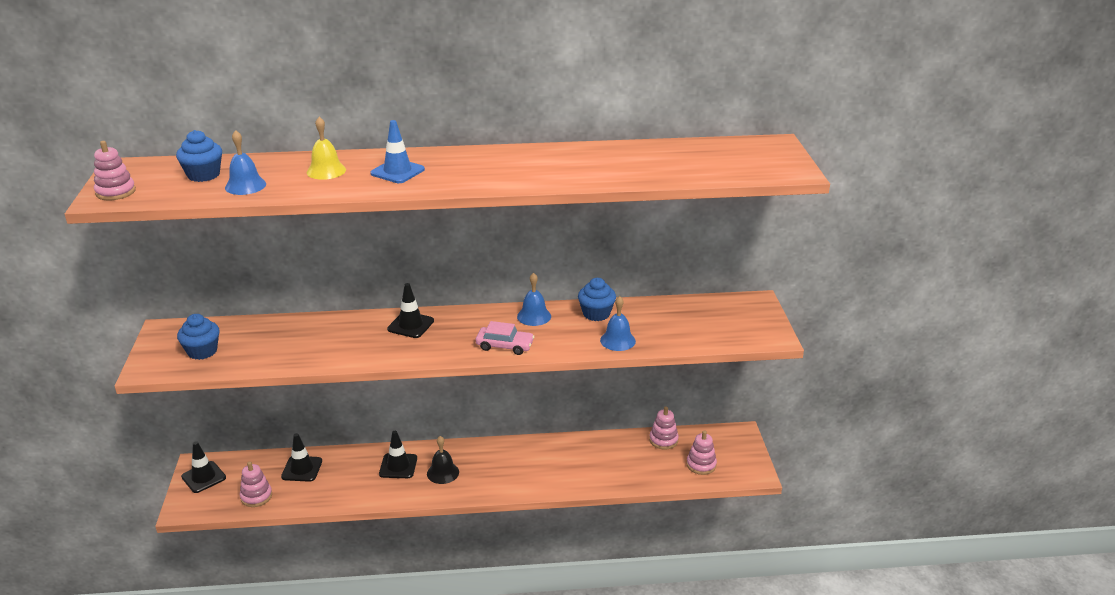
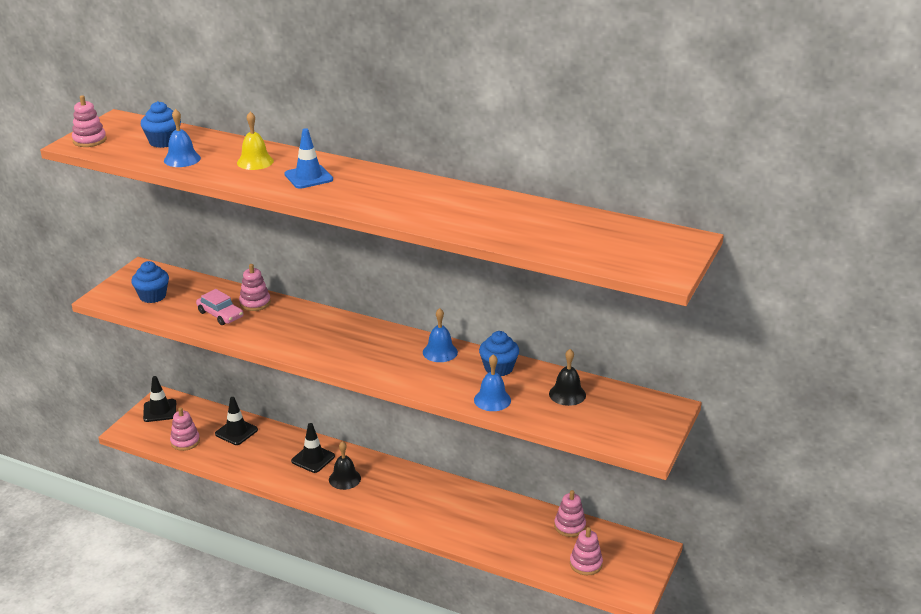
camera: 30 degrees right, 0 degrees up
(318, 326) = (255, 303): none -> pink stacking toy
(410, 325) = (328, 326): black traffic cone -> none
(505, 346) = (387, 371): pink car -> pink car (220, 314)
(671, 316) = (567, 394): none -> black bell

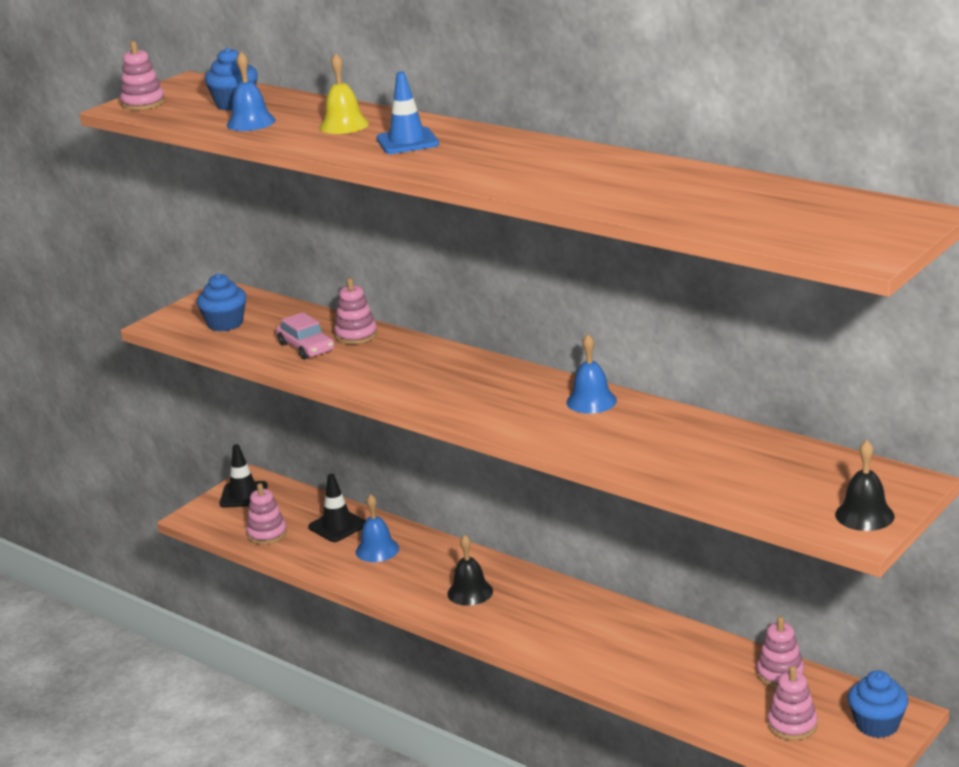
camera: 15 degrees right, 5 degrees down
(313, 459) = (432, 565): black traffic cone -> none
(492, 400) = (648, 462): blue bell -> blue bell (377, 550)
(498, 368) = (669, 424): blue cupcake -> blue cupcake (877, 725)
(567, 394) = (760, 460): black bell -> black bell (864, 515)

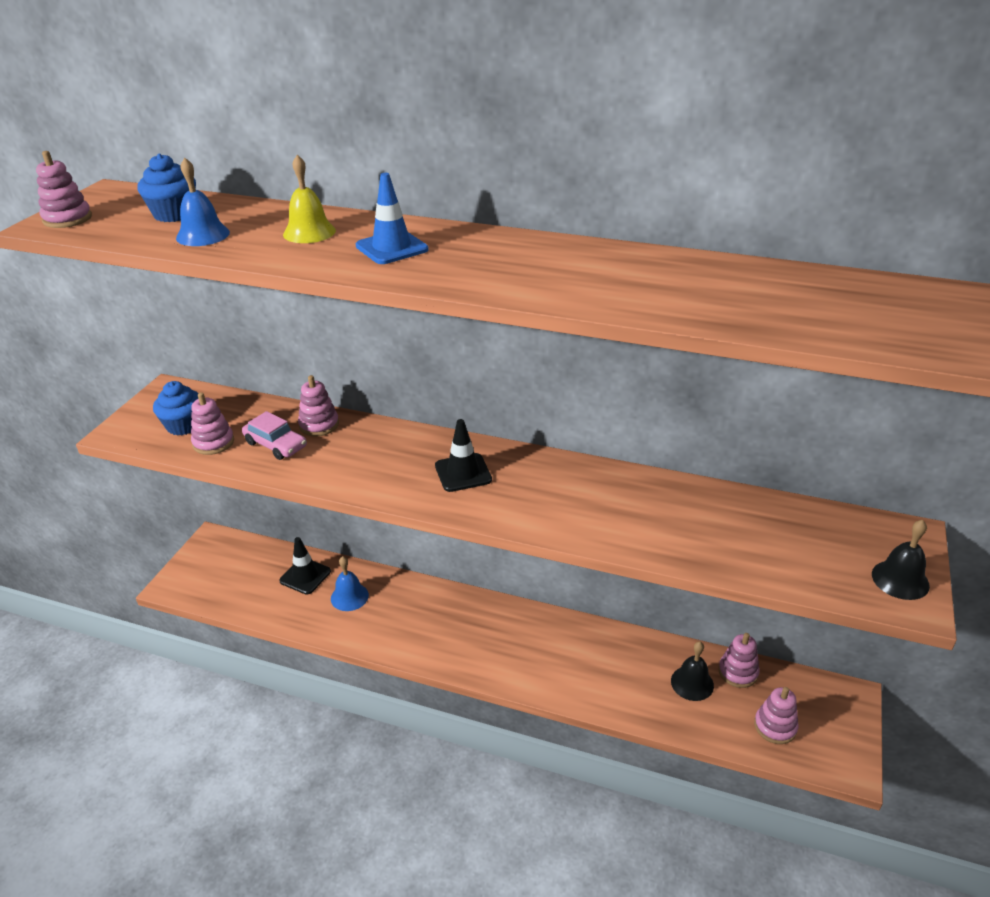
camera: 20 degrees left, 10 degrees up
(243, 495) = (209, 555): black traffic cone -> black traffic cone (463, 473)
(267, 534) = (244, 595): pink stacking toy -> pink stacking toy (213, 442)
(470, 592) = (447, 629): black bell -> black bell (692, 683)
(591, 401) = (576, 476): blue bell -> none
(877, 725) = (838, 712): blue cupcake -> none

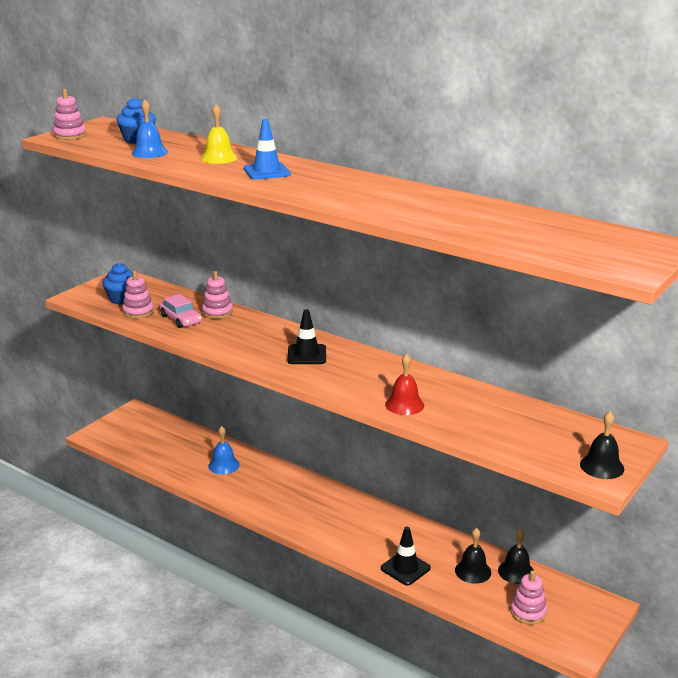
camera: 15 degrees right, 10 degrees down
(305, 576) = (195, 446): black traffic cone -> black traffic cone (405, 568)
(621, 530) = (404, 405): none -> red bell
(738, 672) = (516, 571): pink stacking toy -> black bell

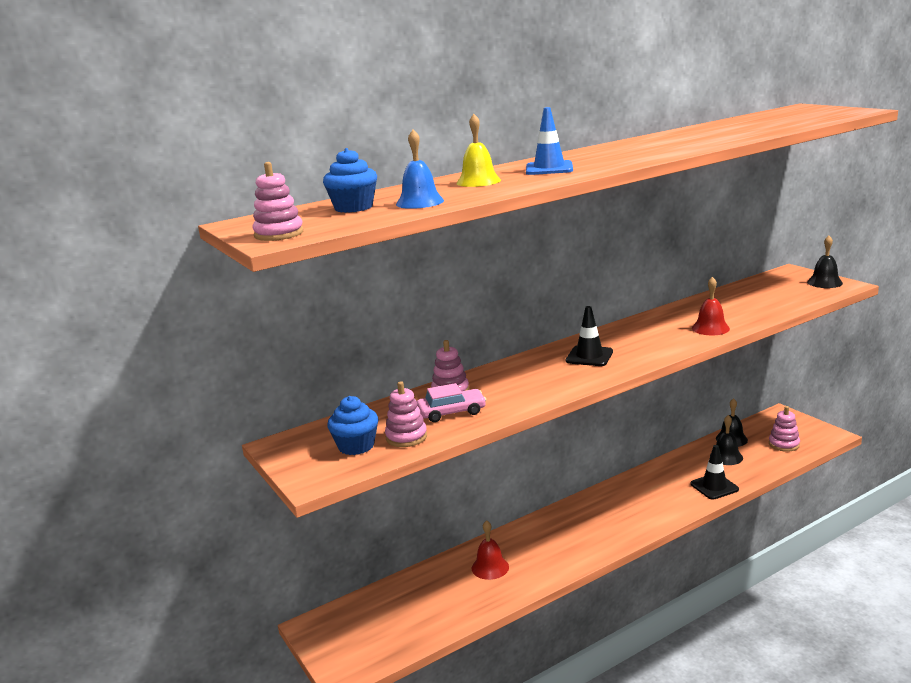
camera: 65 degrees left, 5 degrees down
(224, 465) = (490, 567): blue bell -> red bell

